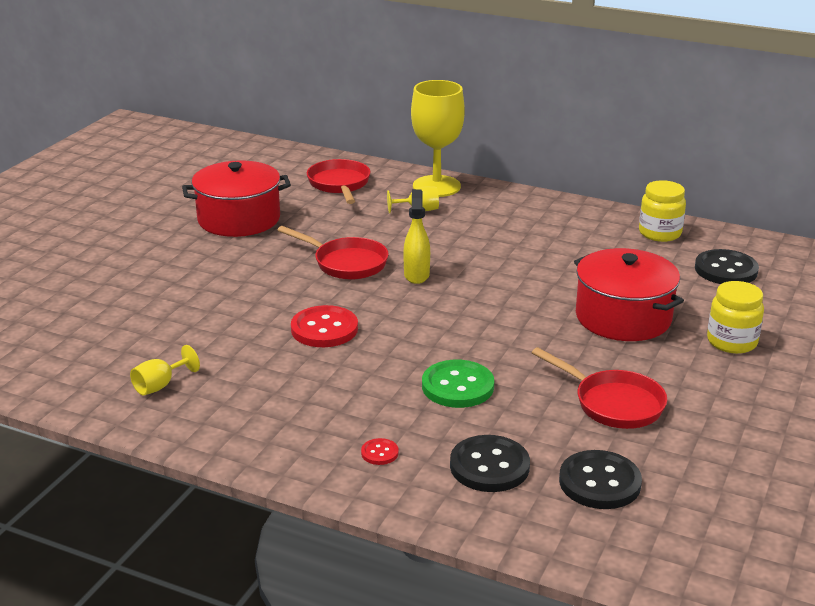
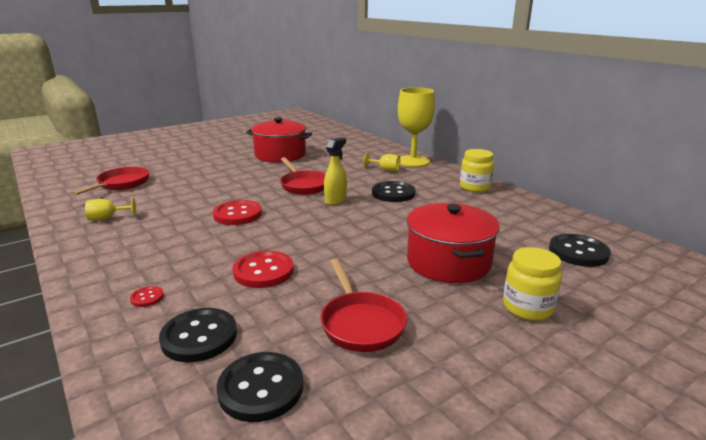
camera: 30 degrees right, 5 degrees down
(339, 184) = (357, 150): red pan -> red pan (121, 184)
(457, 386) = (263, 271): green button -> red button
(472, 245) = (393, 193): none -> black button
(660, 233) = (544, 216): yellow jar -> yellow jar (475, 187)

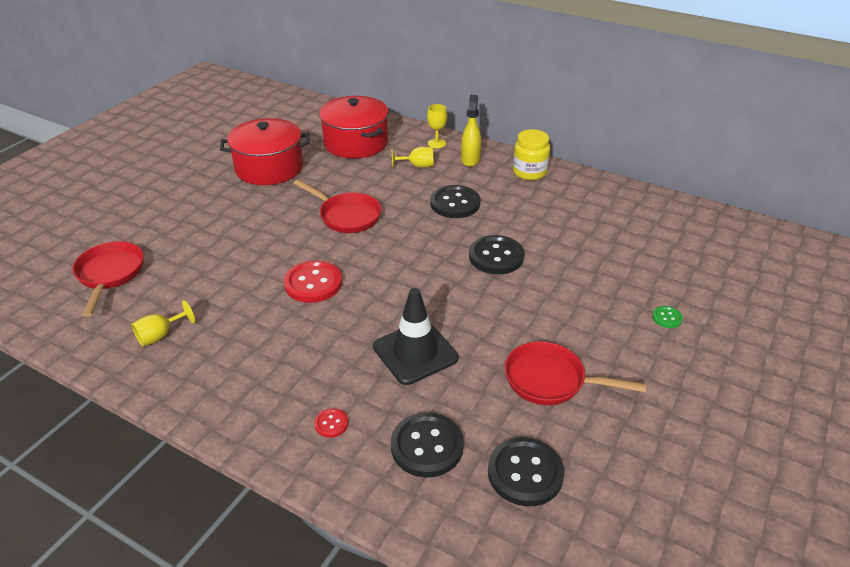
camera: 25 degrees left, 15 degrees up
(263, 271) = (415, 352): red button -> black traffic cone
(335, 200) = (403, 231): yellow spray bottle -> yellow spray bottle (470, 159)
(360, 323) = (551, 381): red pan -> red pan turned 150 degrees clockwise
(413, 161) = (436, 143): yellow goblet -> yellow goblet, size x0.46
(448, 262) = (573, 285): red pot -> red pot (356, 143)
(527, 308) = (666, 318): yellow jar -> green button
(578, 252) = (670, 239): black button -> black button (496, 256)

